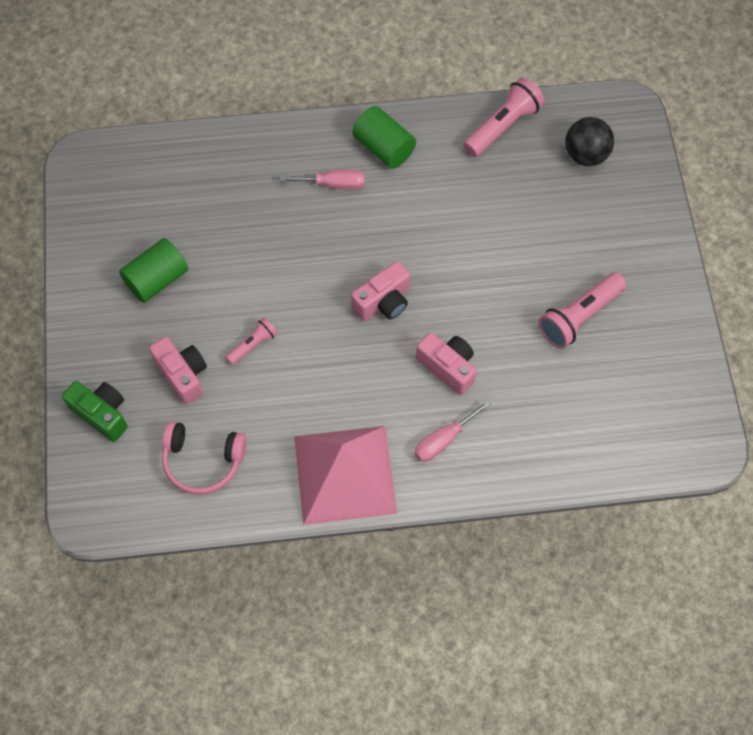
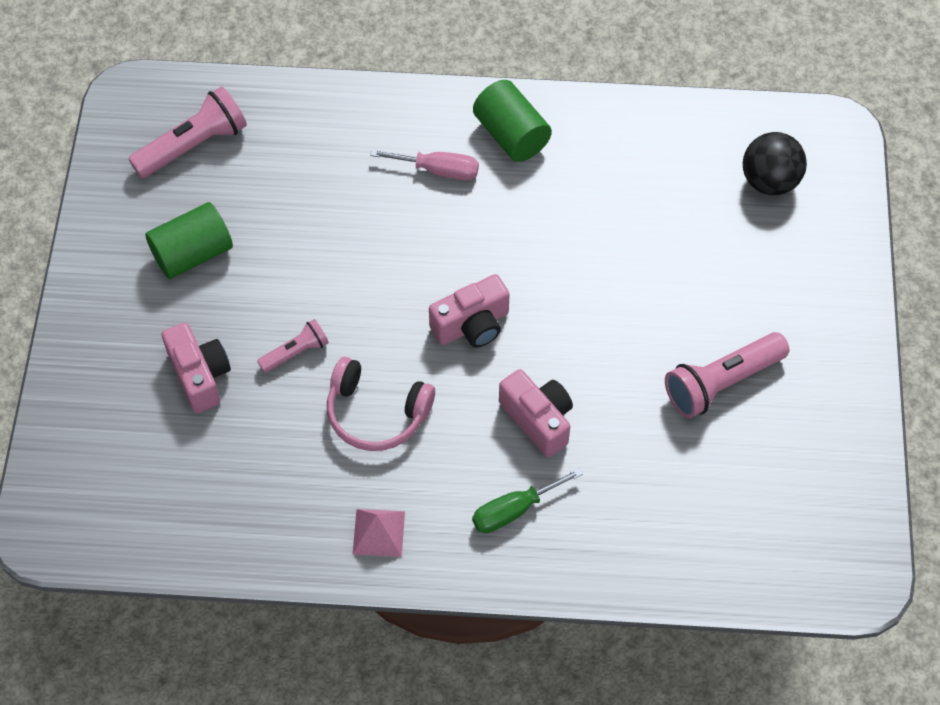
camera: 10 degrees right, 5 degrees down
(102, 414) = (89, 408): green camera -> none
(203, 461) = (202, 486): pink headphones -> pink headphones (376, 413)
(345, 474) = (379, 532): pink pyramid -> pink pyramid, size x0.40
(443, 440) = (514, 510): pink screwdriver -> green screwdriver
(503, 126) = (669, 130): pink flashlight -> pink flashlight (194, 145)

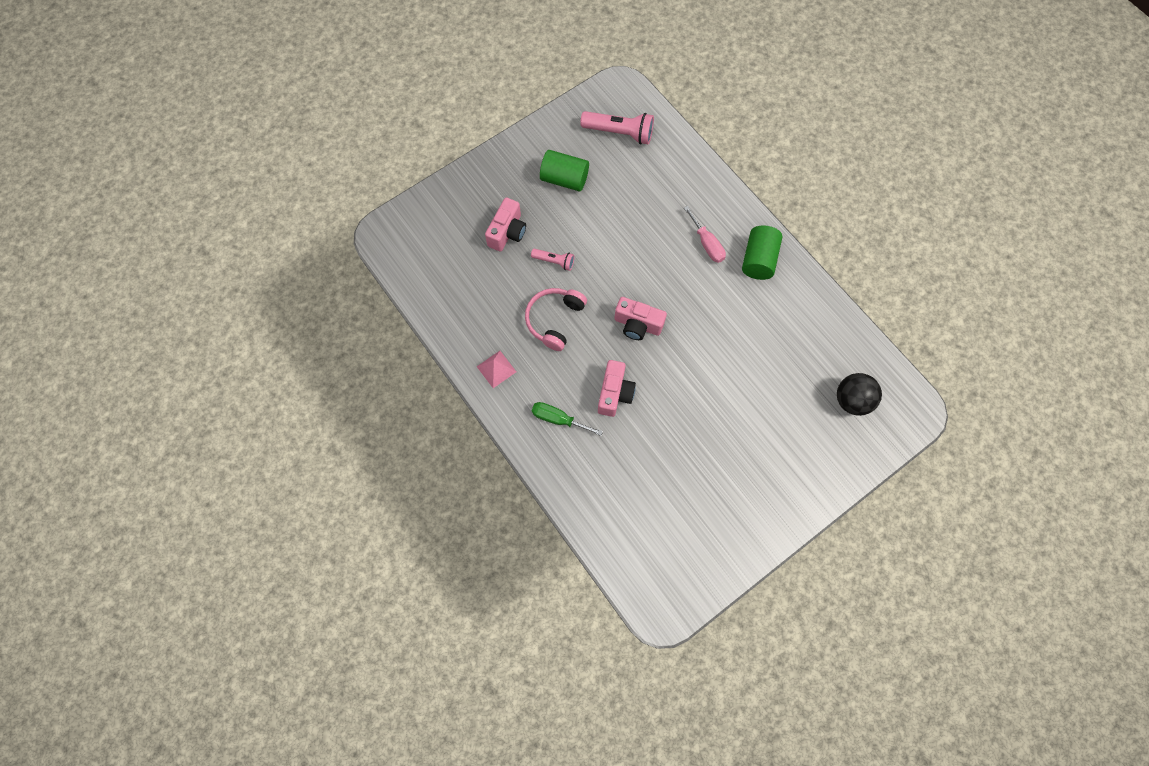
camera: 50 degrees right, 10 degrees up
(376, 413) = (554, 320): pink headphones -> pink headphones turned 45 degrees clockwise
(721, 383) = (711, 463): pink flashlight -> none

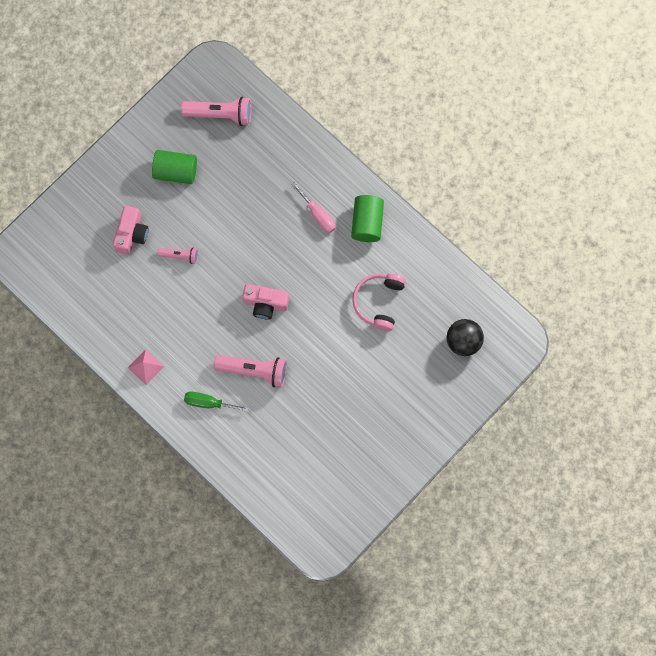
camera: 10 degrees left, 5 degrees up
(554, 320) = (190, 312): pink headphones -> pink headphones (379, 302)
(614, 393) = (254, 371): pink camera -> pink flashlight

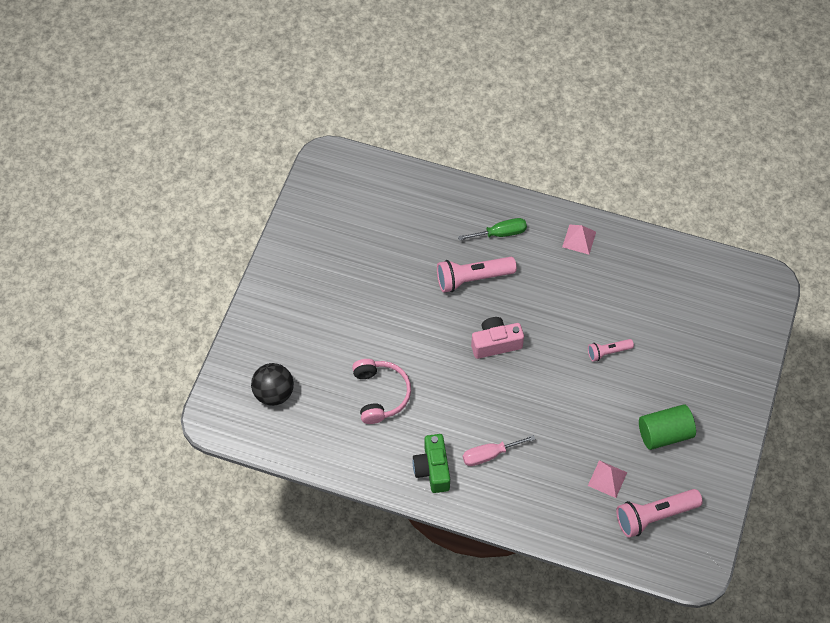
camera: 155 degrees right, 15 degrees down
(131, 234) = (669, 352): pink camera -> none
(239, 157) = (607, 479): none -> pink pyramid
(318, 215) = (489, 455): pink screwdriver -> pink screwdriver turned 45 degrees counterclockwise
(367, 223) = (432, 469): green cylinder -> green camera

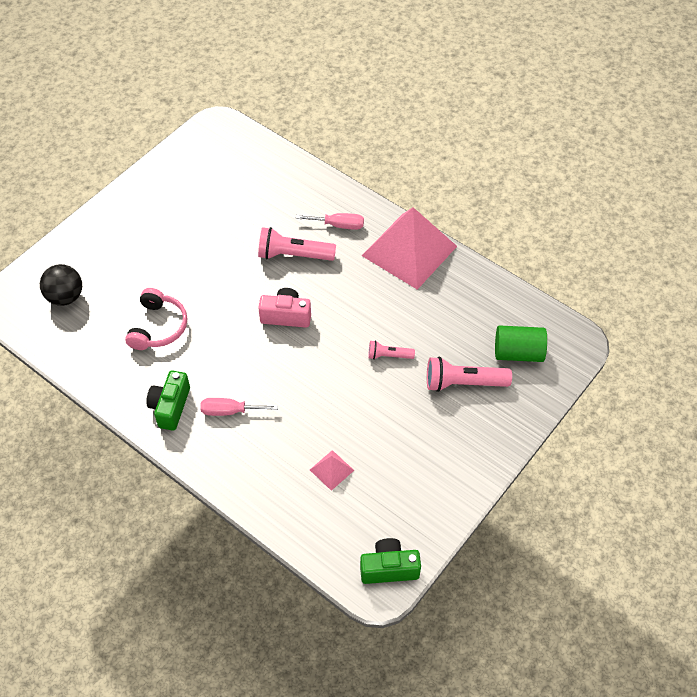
camera: 20 degrees right, 5 degrees down
(500, 233) = (338, 225): green screwdriver -> pink screwdriver
(579, 239) = (409, 250): pink pyramid -> pink pyramid, size x2.47
(654, 516) = (361, 520): pink flashlight -> pink flashlight (463, 383)
(664, 434) = (408, 446): green cylinder -> green cylinder (518, 353)
(697, 550) = (389, 568): none -> green camera

